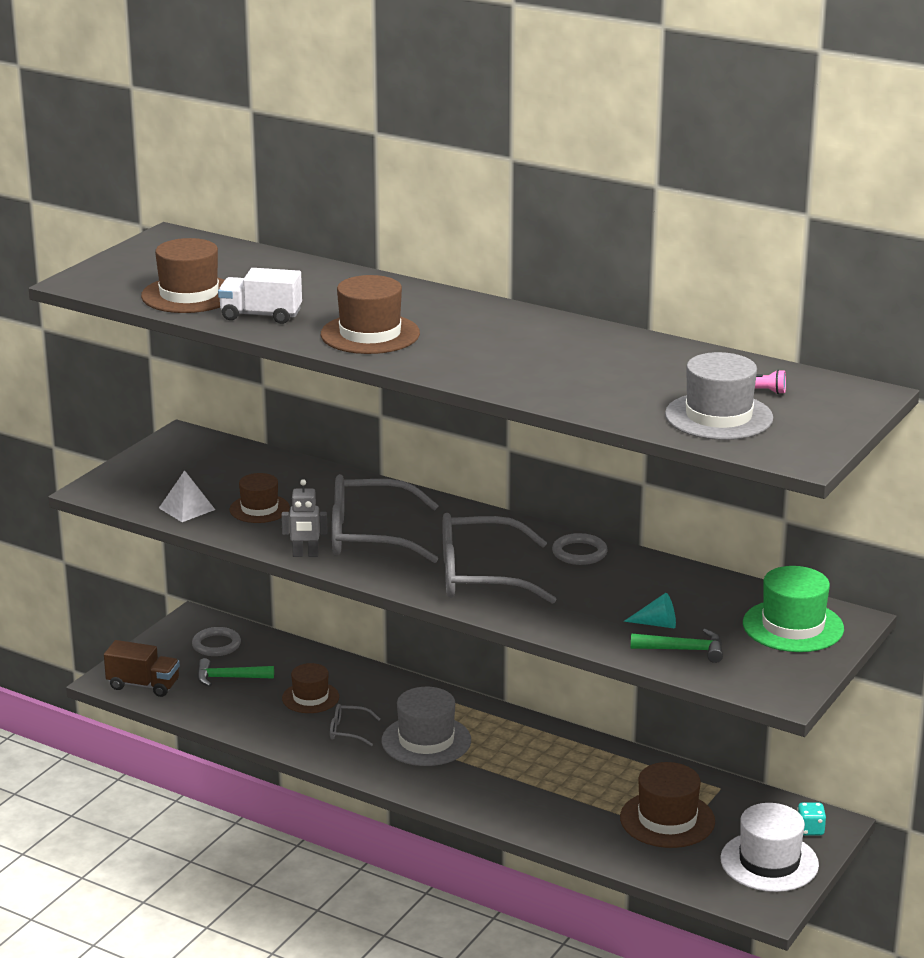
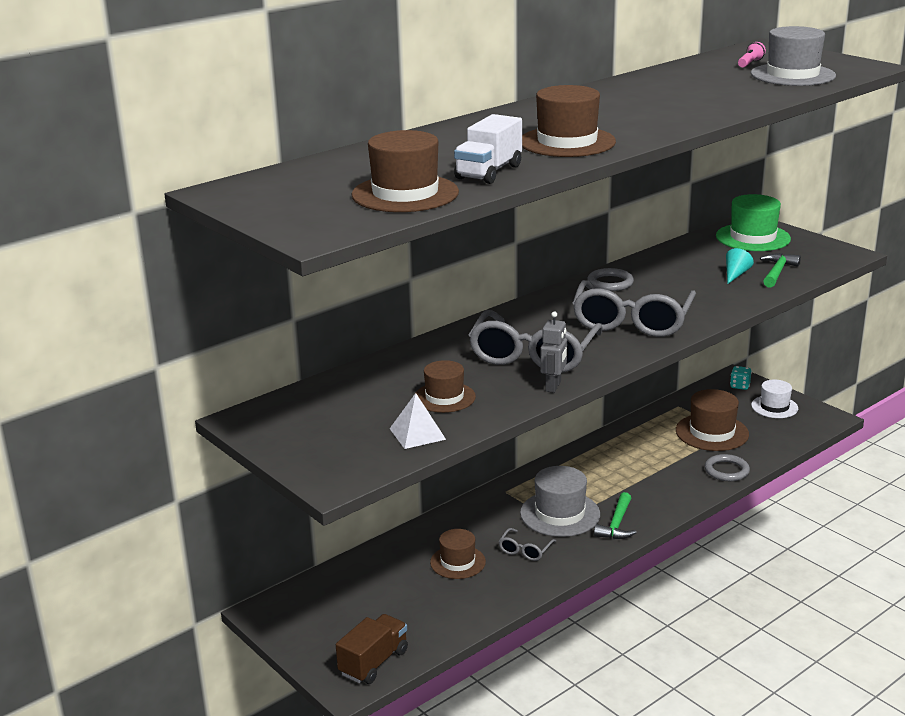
camera: 70 degrees left, 0 degrees up
(216, 645) = (325, 604): grey ring -> grey ring (726, 470)
(228, 678) = (393, 605): green hammer -> green hammer (617, 524)
(769, 862) = (774, 407): white hat -> white hat, size x0.66

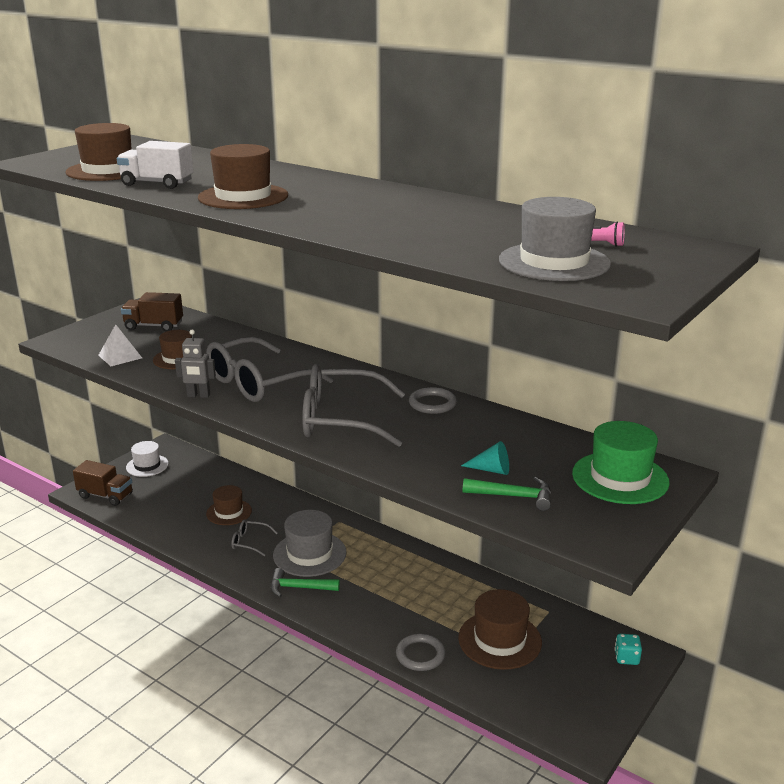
camera: 75 degrees right, 0 degrees up
(326, 413) = (154, 326): none -> brown truck
(533, 355) = (258, 383): grey glasses -> grey glasses turned 45 degrees counterclockwise
(774, 407) = (588, 690): white hat -> white hat (147, 466)

